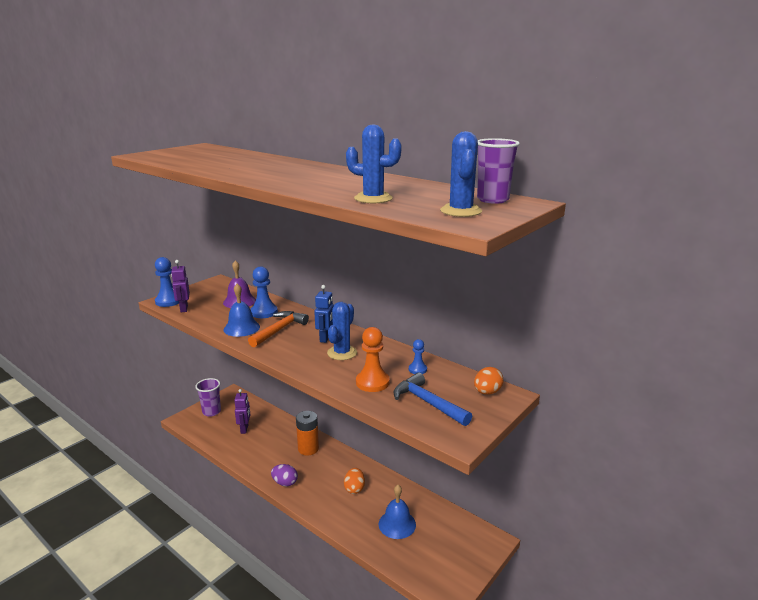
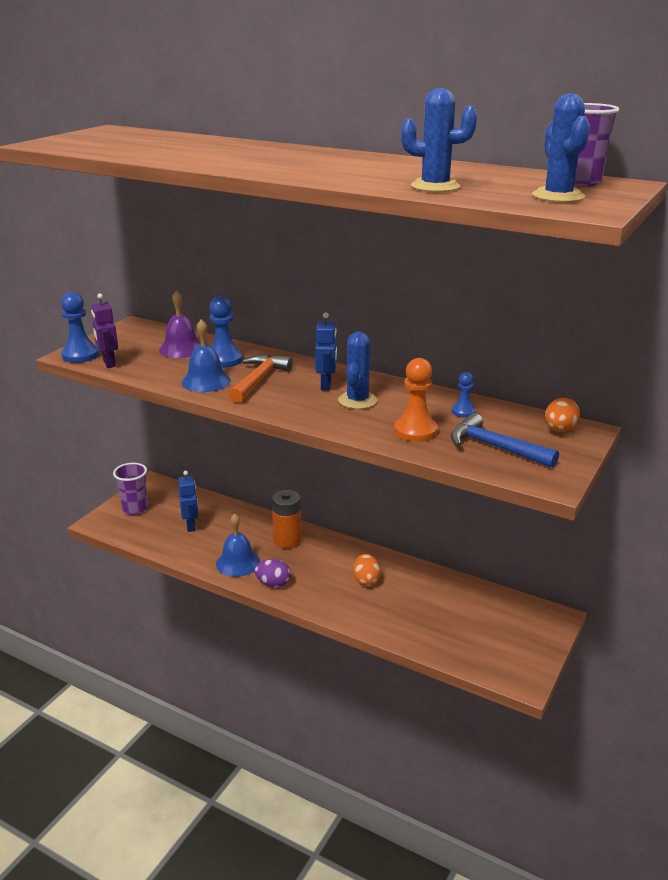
camera: 10 degrees left, 5 degrees up
(244, 429) = (191, 526): purple robot -> blue robot
(397, 524) = (434, 613): blue bell -> blue bell (238, 563)

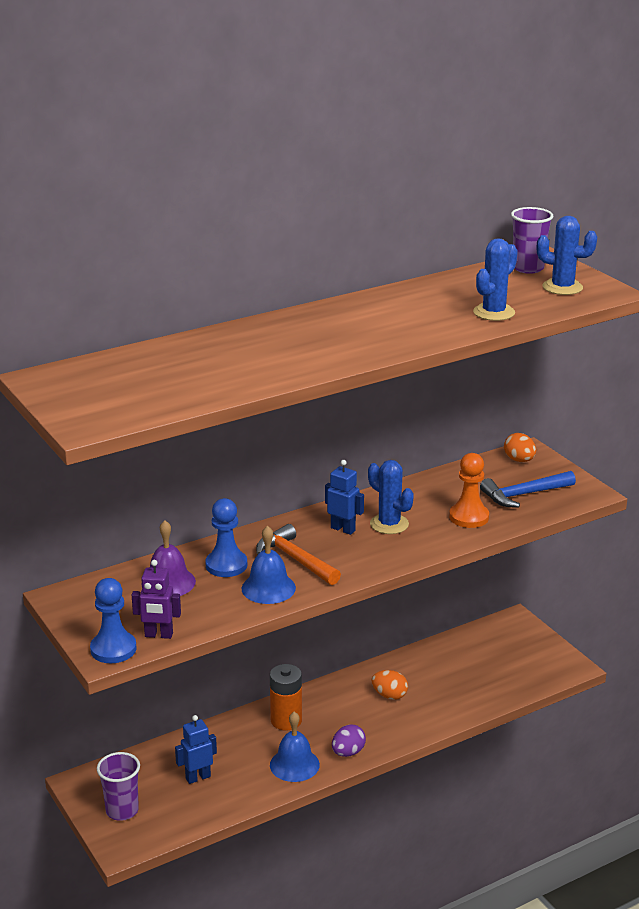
camera: 60 degrees left, 0 degrees up
(191, 526) = (198, 777): blue robot -> blue robot turned 45 degrees counterclockwise
(463, 412) = (454, 486): blue pawn -> none

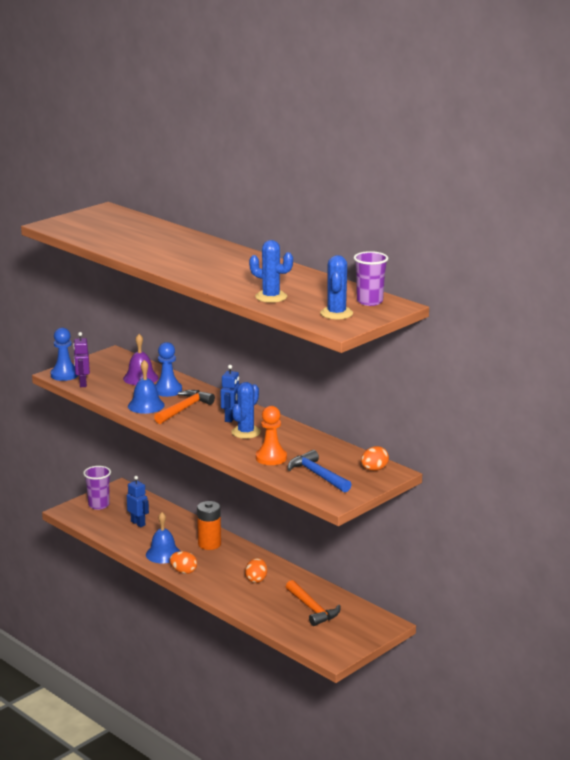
camera: 75 degrees right, 5 degrees down
(348, 752) = (183, 571): purple egg -> orange egg
(470, 665) = (312, 609): none -> orange hammer

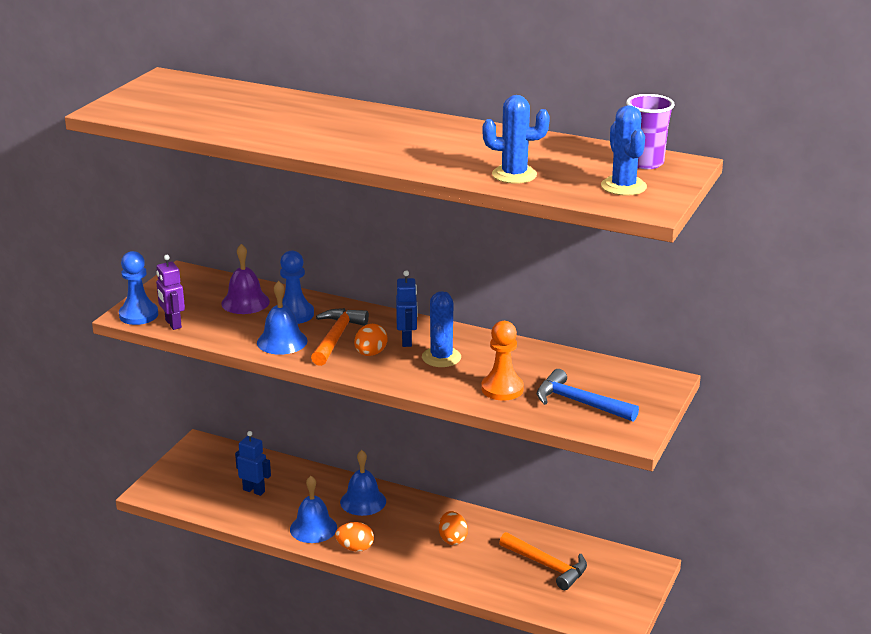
camera: 20 degrees left, 5 degrees up
(99, 505) = (187, 474): purple cup -> none
(209, 544) = (363, 501): orange battery -> blue bell
(374, 469) = (641, 381): orange egg -> orange egg (370, 353)

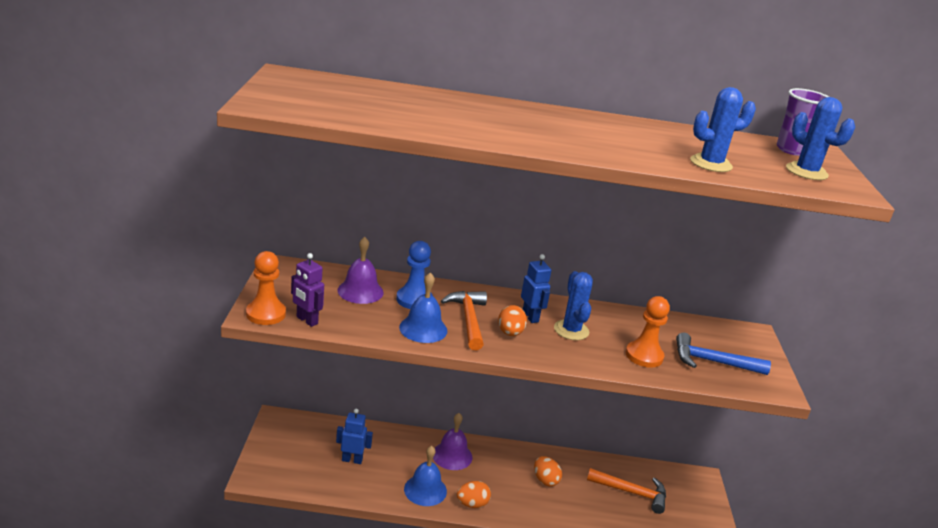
camera: 25 degrees left, 0 degrees up
(138, 315) = (266, 314): blue pawn -> orange pawn
(363, 501) = (452, 455): blue bell -> purple bell

